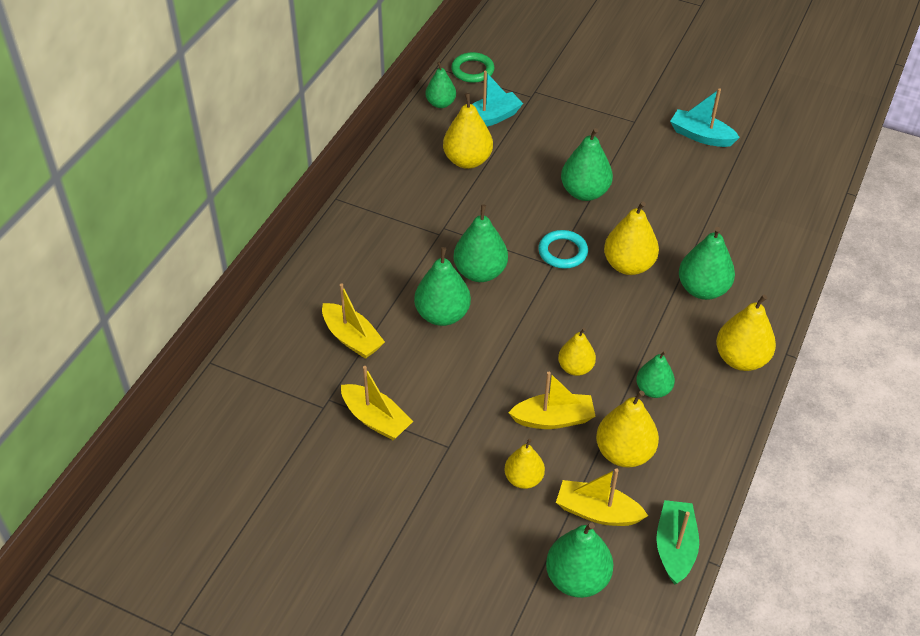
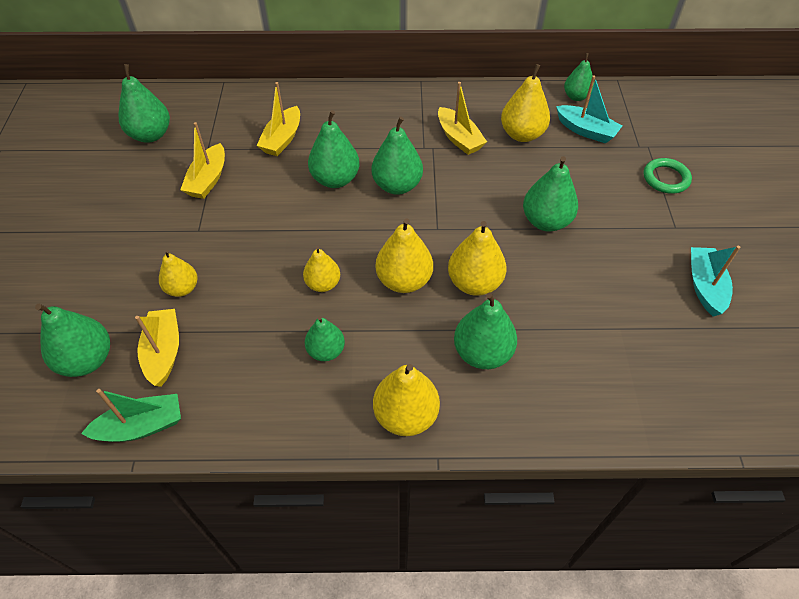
camera: 65 degrees right, 5 degrees up
(262, 455) = (151, 135): none -> green pear
(472, 70) = (635, 100): green ring -> green ring (666, 178)
(553, 419) = (256, 287): yellow boat -> yellow boat (459, 138)
(562, 252) = (458, 230): turquoise ring -> none
(624, 453) = (239, 351): yellow pear -> yellow pear (404, 280)

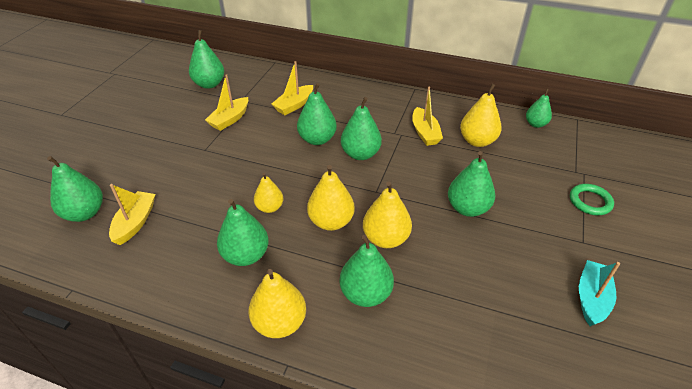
camera: 20 degrees right, 10 degrees down
(141, 426) = (91, 268): green boat -> none
(182, 288) = (172, 184): yellow pear -> none
(326, 351) = (246, 255): green pear -> green pear, size x1.55
(586, 131) = (533, 150): turquoise boat -> none

